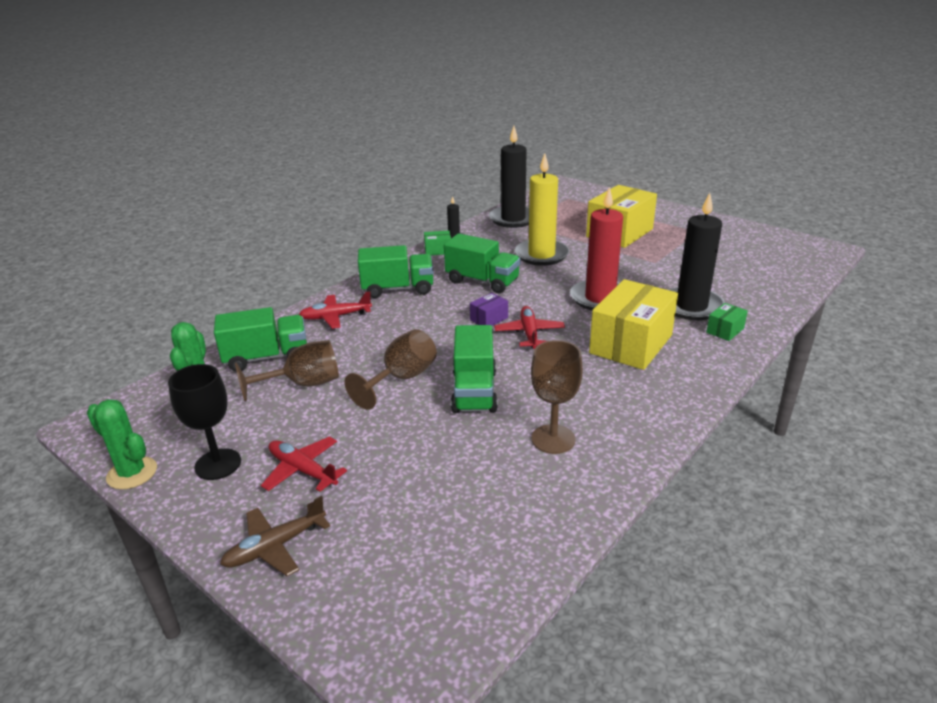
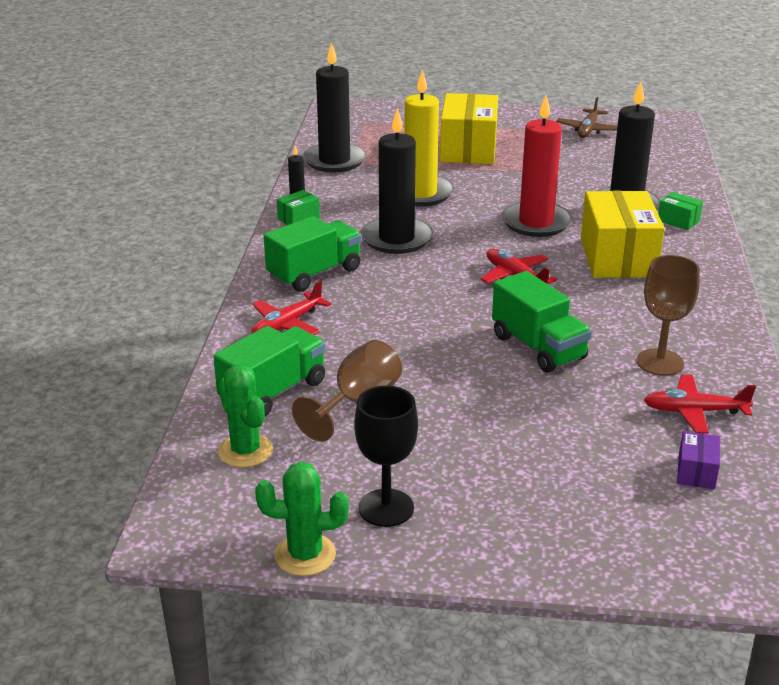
camera: 35 degrees left, 0 degrees up
(275, 547) = (551, 546): brown plane -> brown plane (588, 130)
(302, 470) = (480, 477): red plane -> red plane (694, 411)
(401, 379) = (453, 361): brown goblet -> none
(482, 281) = (396, 239): green truck -> black candle
(489, 319) = (457, 275): purple box -> purple box (696, 472)
(725, 330) = (678, 221): green box -> green box turned 60 degrees counterclockwise

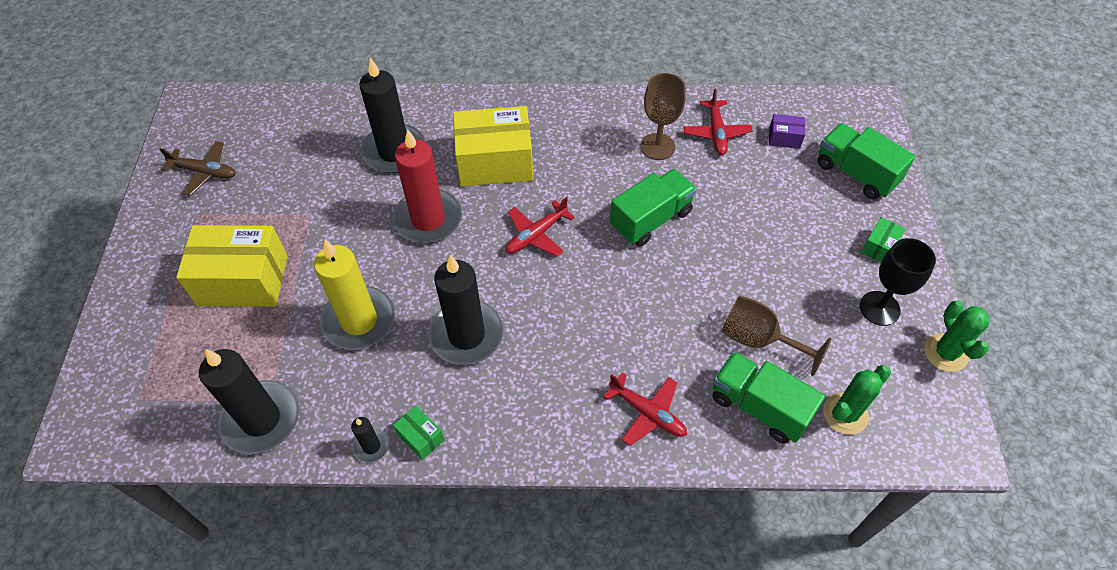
camera: 95 degrees left, 25 degrees up
(314, 273) = (546, 402): green truck -> green truck (856, 173)
(678, 221) = (423, 117): green box -> green box (879, 247)

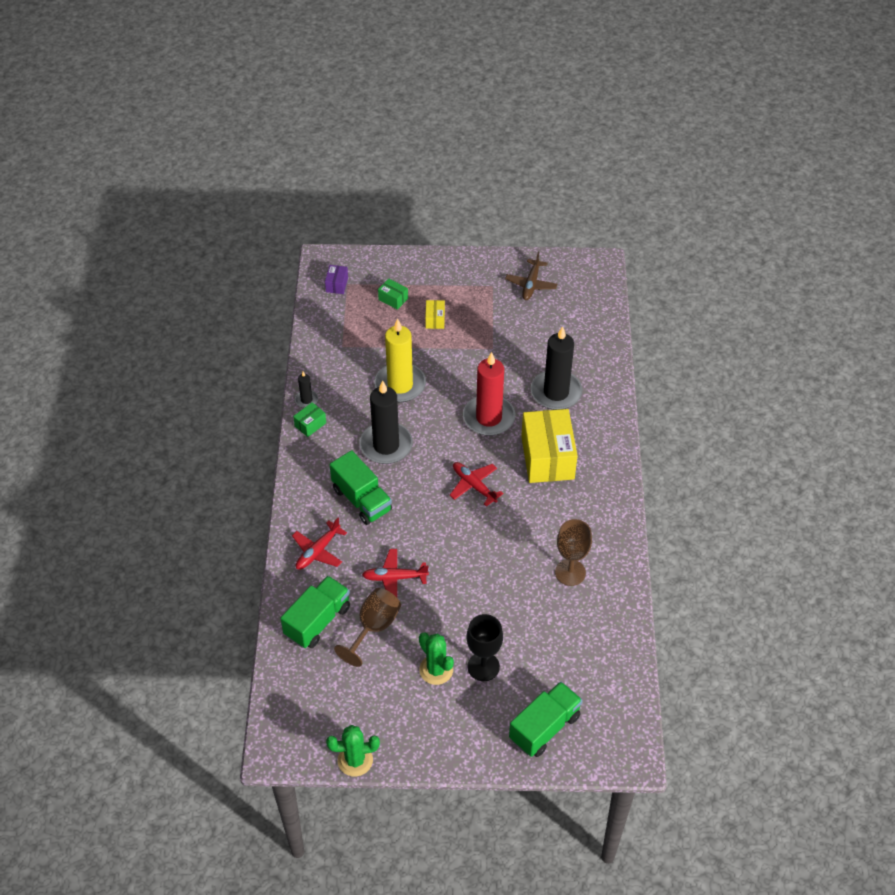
camera: 90 degrees right, 5 degrees down
(243, 280) = (435, 319): yellow box -> yellow box, size x0.44
(261, 419) = (329, 343): black candle -> none
(651, 219) = (490, 563): green truck -> green truck (362, 500)
(716, 133) = (589, 619): red plane -> red plane (394, 578)
(784, 138) = (585, 674): purple box -> purple box (337, 284)
(845, 414) = (307, 677): green cactus -> green cactus (436, 670)
(879, 247) = (461, 731): green box -> green box (393, 299)
(879, 308) = (399, 719): black goblet -> black goblet (483, 666)

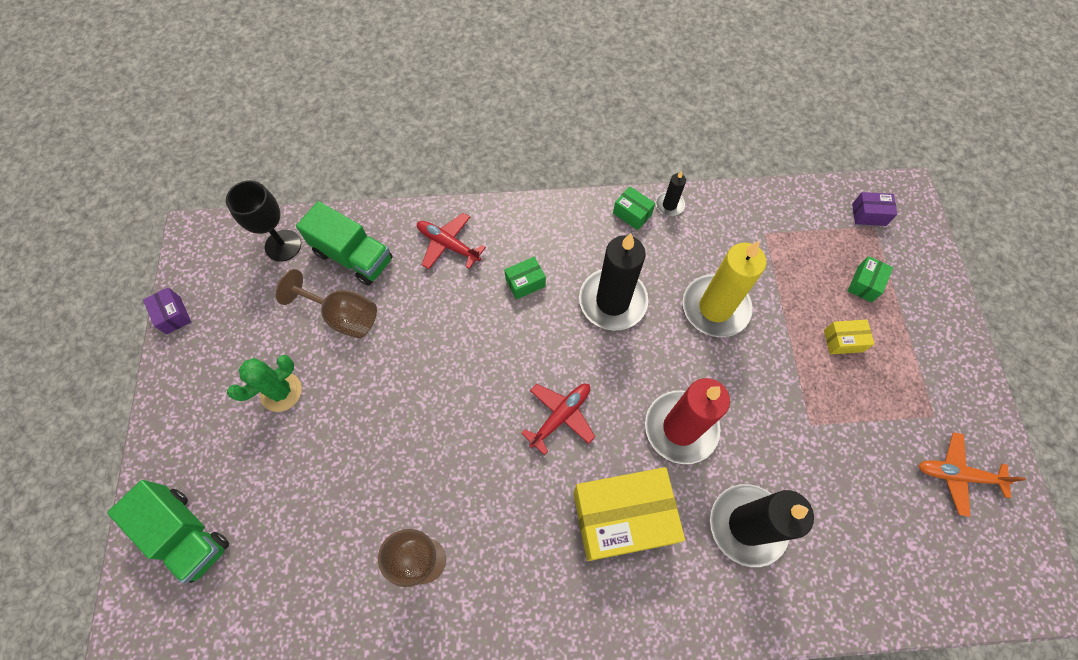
camera: 85 degrees right, 15 degrees up
(355, 760) = (173, 315): green cactus -> purple box
(362, 500) = (525, 283): green truck -> green box
(394, 578) = (412, 331): red plane -> none
(483, 666) = (281, 449): black goblet -> black goblet (283, 245)
(531, 284) = (957, 475): brown plane -> orange plane

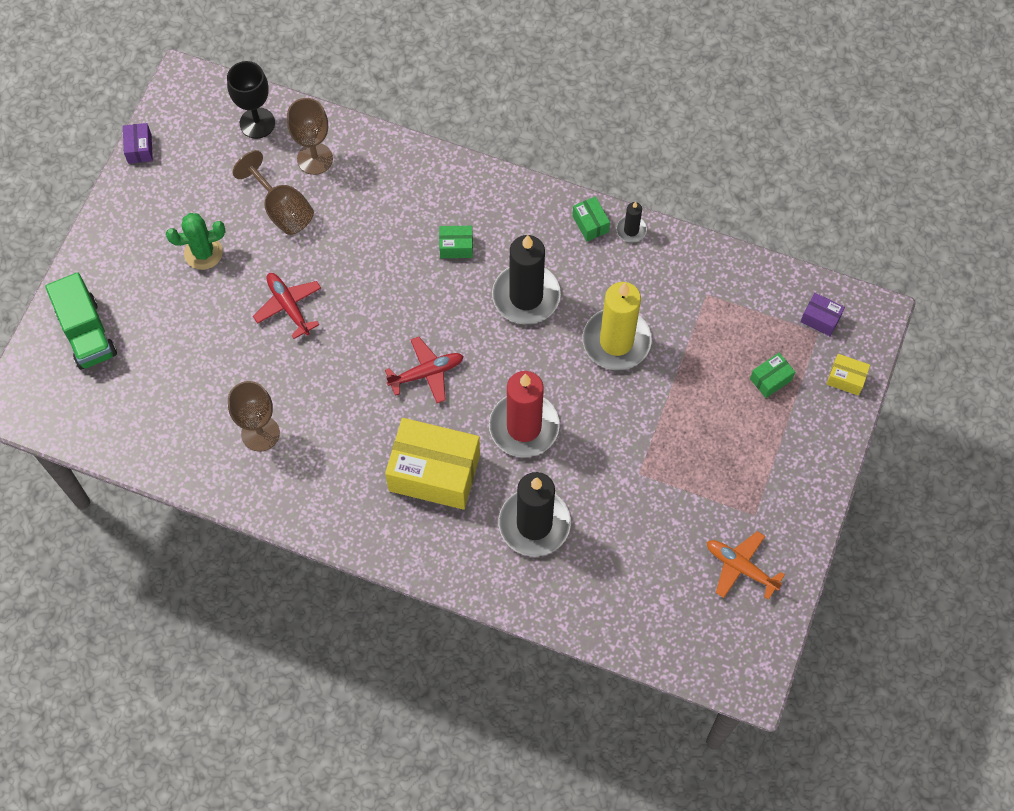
camera: 25 degrees right, 0 degrees up
(353, 256) = (315, 159): green truck -> brown goblet
(448, 245) = (404, 183): red plane -> red plane (288, 306)
(843, 341) = (715, 419): yellow box -> yellow box (846, 379)

